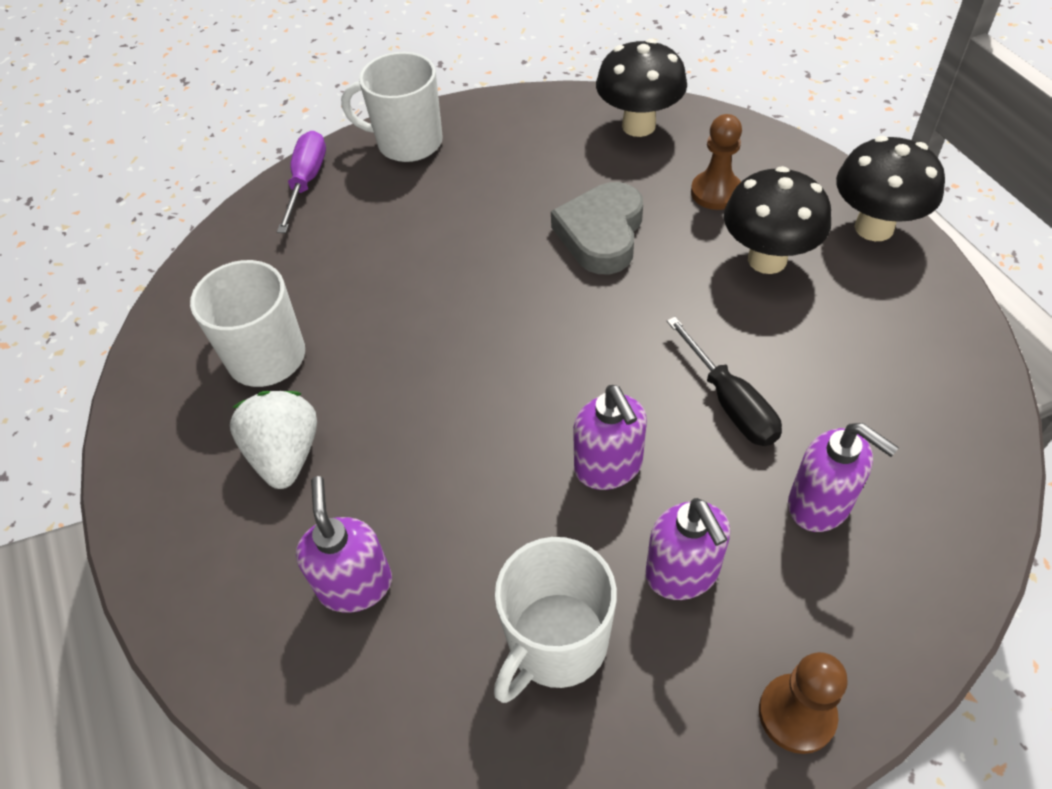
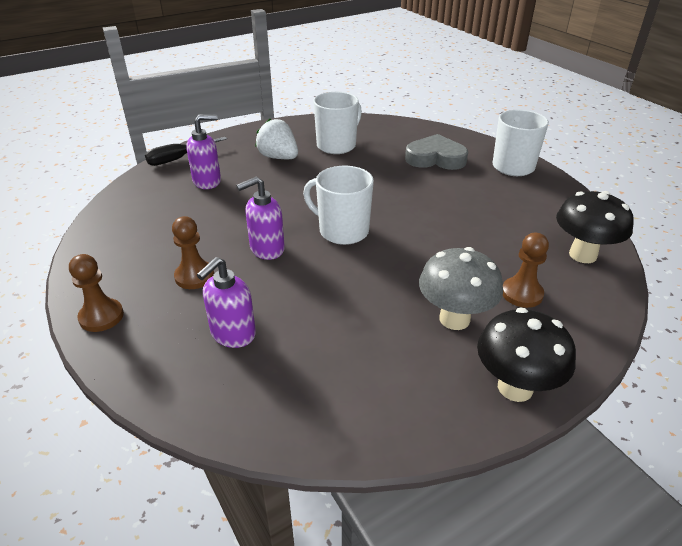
camera: 80 degrees right, 15 degrees down
(286, 455) = (278, 157): white strawberry -> white strawberry turned 120 degrees counterclockwise
(307, 182) = (464, 140): purple screwdriver -> none
(556, 643) = (164, 236): white mug -> white mug (342, 231)
(601, 234) = (456, 241): grey heart -> grey heart (435, 158)
(682, 573) = (194, 276): purple soap dispenser -> brown pawn
(730, 402) = (314, 297): black screwdriver -> black screwdriver (178, 159)
(767, 259) = (454, 319): black mushroom -> grey mushroom

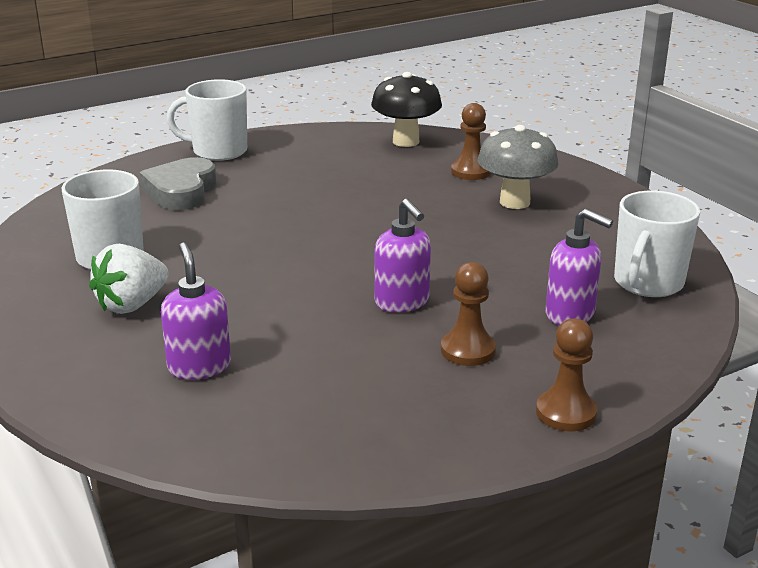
camera: 90 degrees left, 10 degrees down
(178, 159) = (96, 409): black screwdriver -> none
(342, 231) = (360, 253): white mug -> white mug (647, 283)
(515, 387) = (594, 186): black mushroom -> none

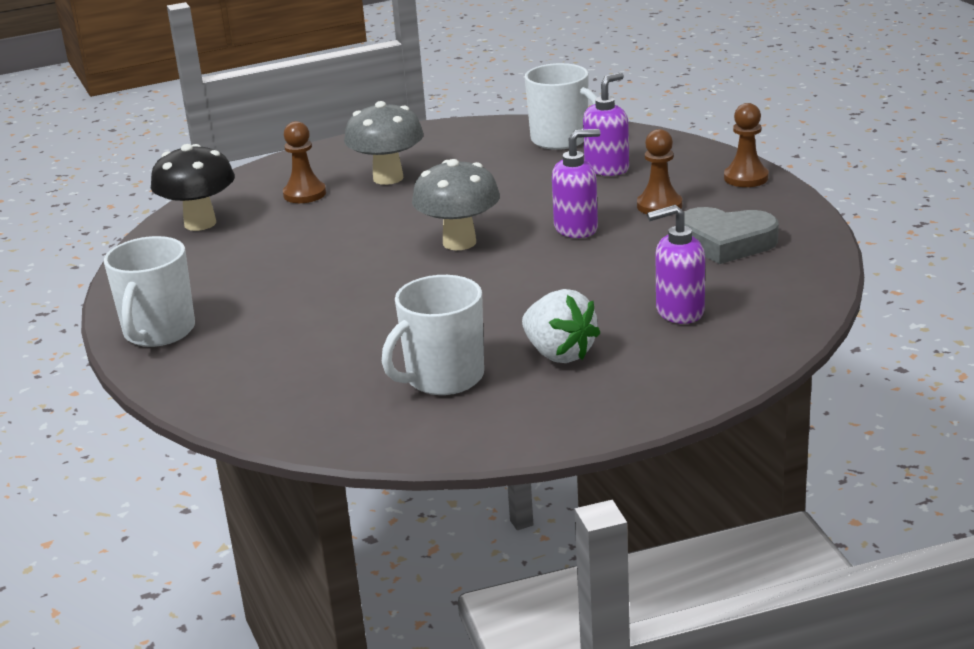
camera: 80 degrees left, 0 degrees up
(181, 191) = (276, 348): grey heart -> grey heart (726, 242)
(368, 245) = (459, 242): none -> grey mushroom

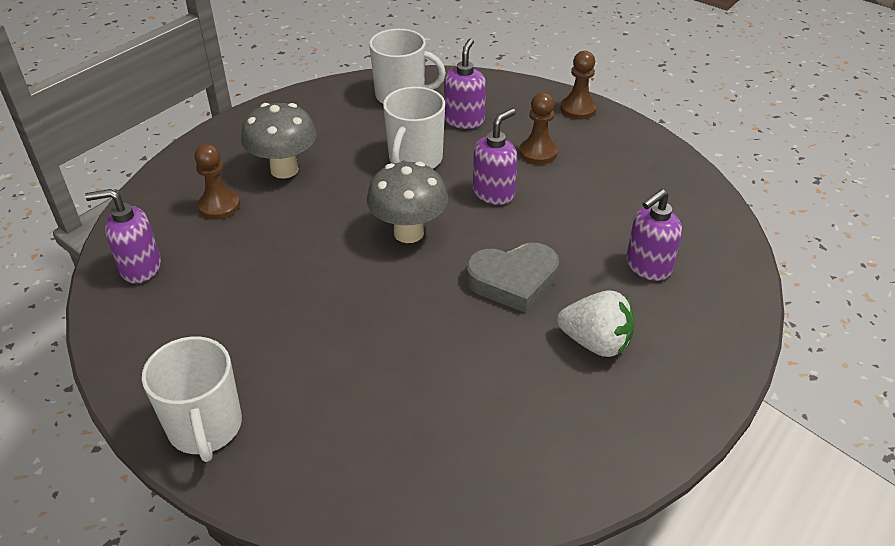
camera: 30 degrees left, 15 degrees up
(200, 223) = (140, 268): black mushroom -> purple soap dispenser
(443, 378) = (524, 402): white mug -> white mug (415, 159)
(726, 242) = (619, 181): grey heart -> grey heart (513, 280)

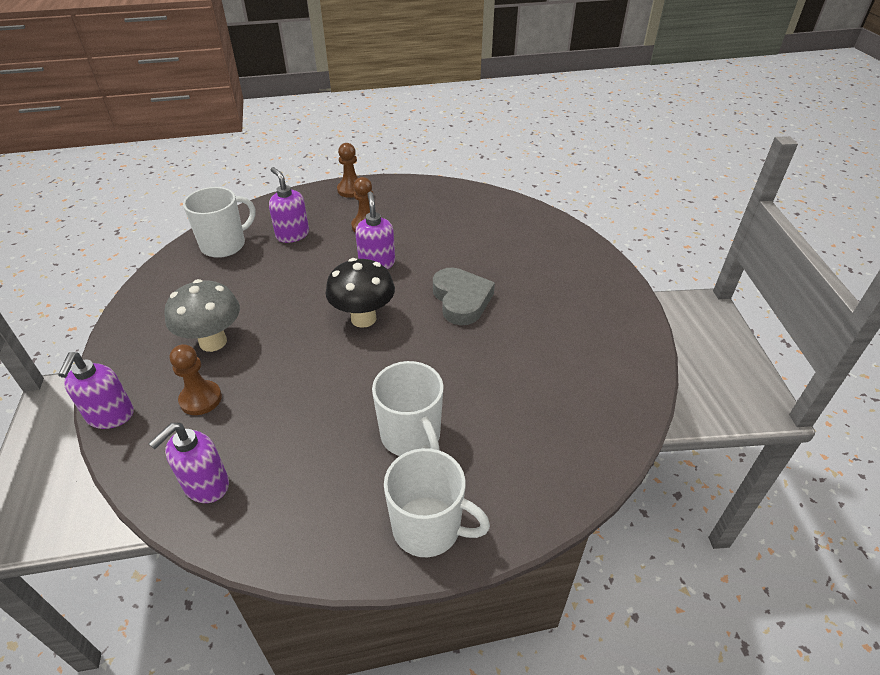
camera: 50 degrees left, 0 degrees up
(408, 232) = (363, 318): grey mushroom -> black mushroom
(415, 159) = (298, 276): white mug -> white mug (411, 436)
(513, 280) = (461, 300): grey heart -> grey heart turned 45 degrees counterclockwise
(595, 342) = (545, 299): white strawberry -> none
(647, 267) = (510, 246): purple soap dispenser -> purple soap dispenser (110, 416)

